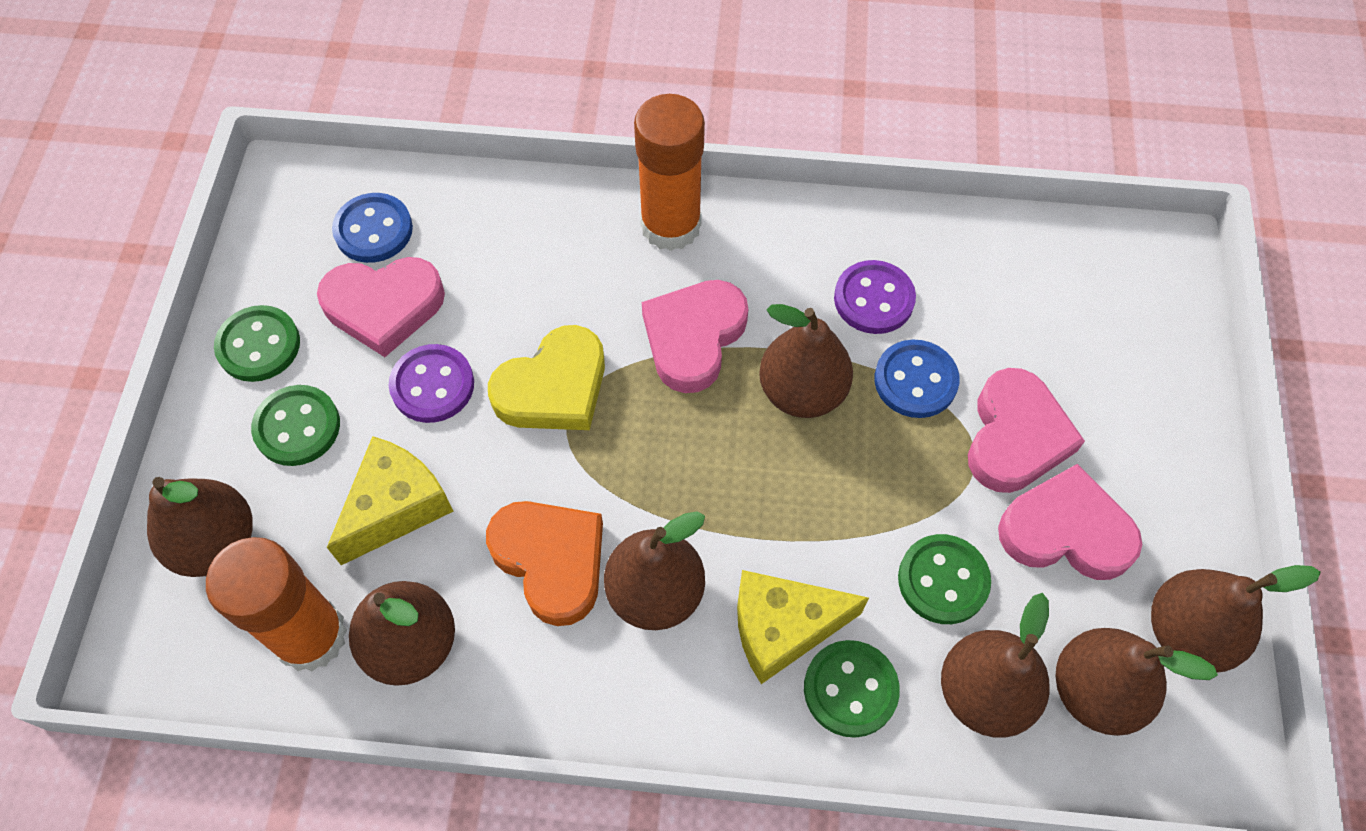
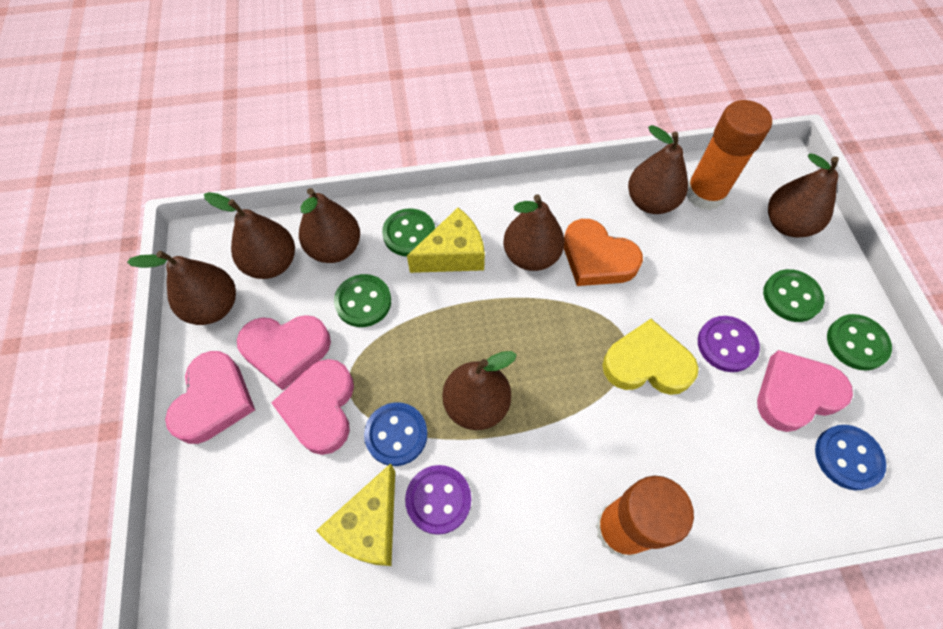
camera: 165 degrees right, 0 degrees up
(396, 507) = (701, 265): yellow cheese -> yellow cheese (369, 526)
(553, 388) = (647, 363): yellow heart -> yellow heart turned 60 degrees clockwise
(693, 338) = (566, 427): pink heart -> pink heart (214, 400)

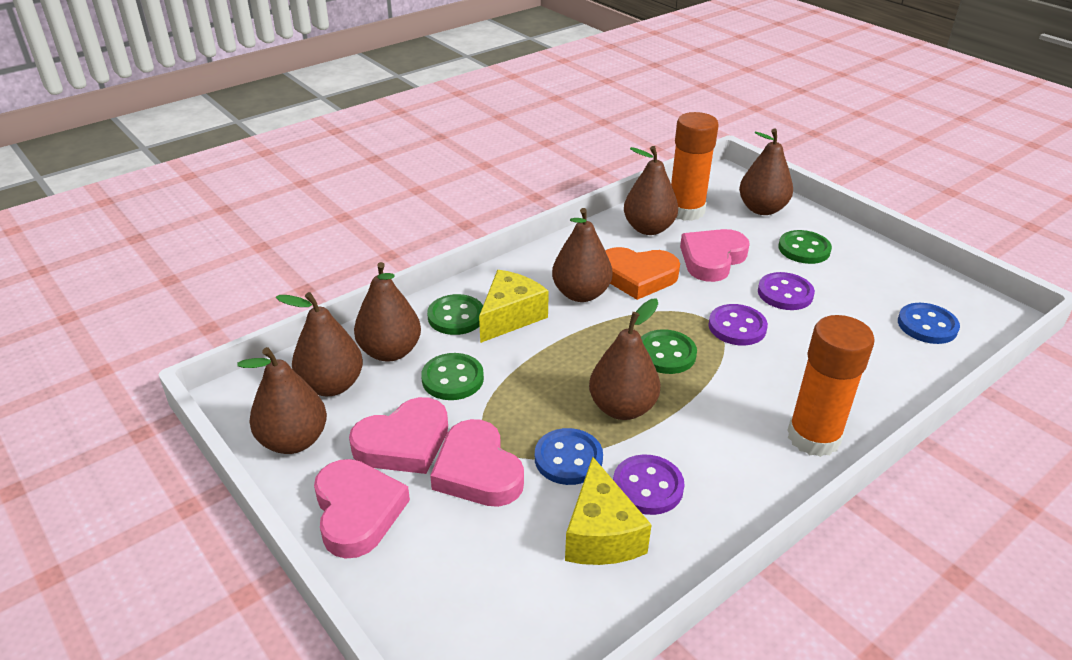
camera: 30 degrees left, 25 degrees down
(647, 363) = (737, 327): yellow heart -> purple button
(795, 394) = (859, 303): pink heart -> pink heart (712, 259)
(856, 343) = (871, 259): green button -> green button (666, 354)

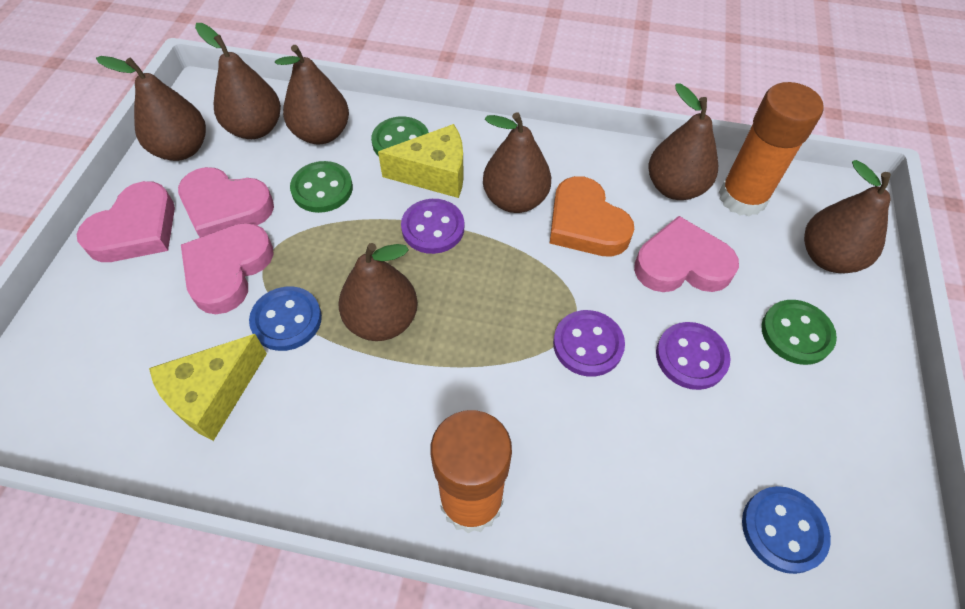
camera: 50 degrees right, 20 degrees up
(647, 487) = (294, 396): purple button -> purple button (433, 228)
(666, 354) = (488, 310): green button -> none

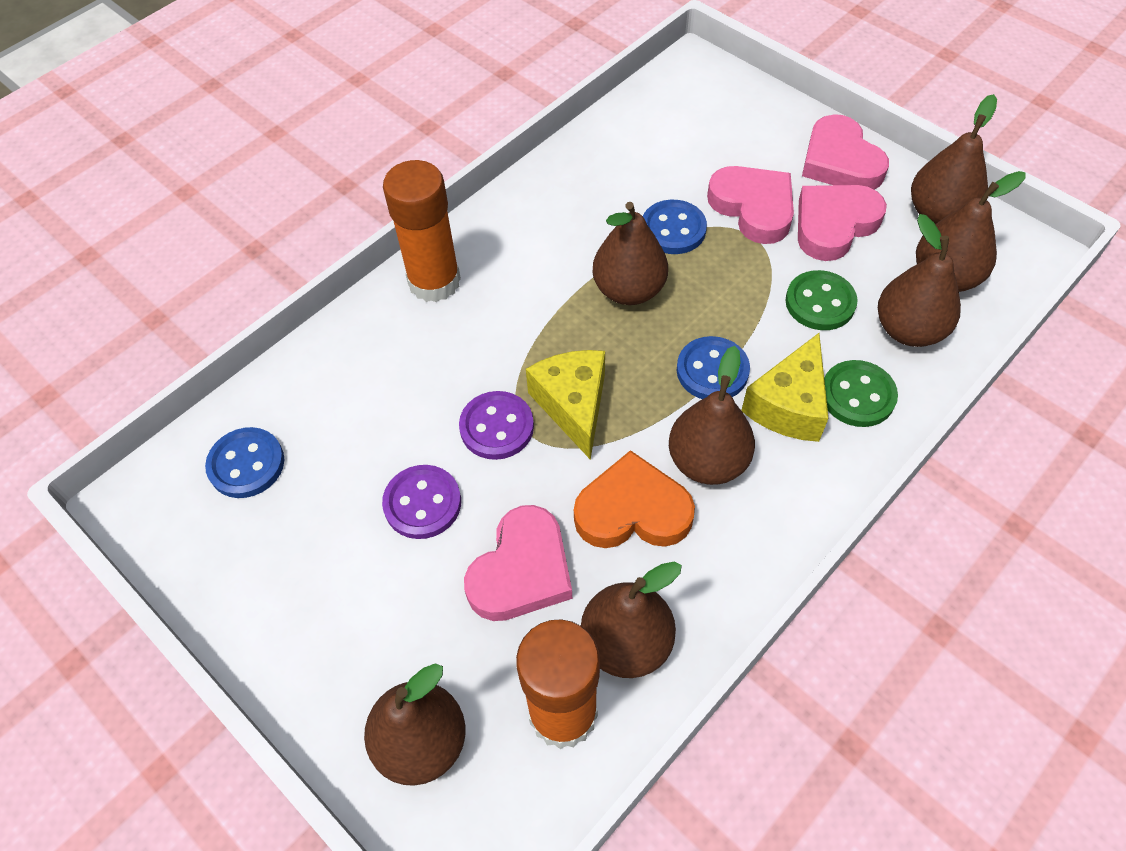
camera: 125 degrees right, 0 degrees up
(213, 395) = (632, 169): yellow cheese -> yellow cheese (573, 405)
(433, 228) = (712, 371): purple button -> blue button
(796, 333) = (371, 620): green button -> none

